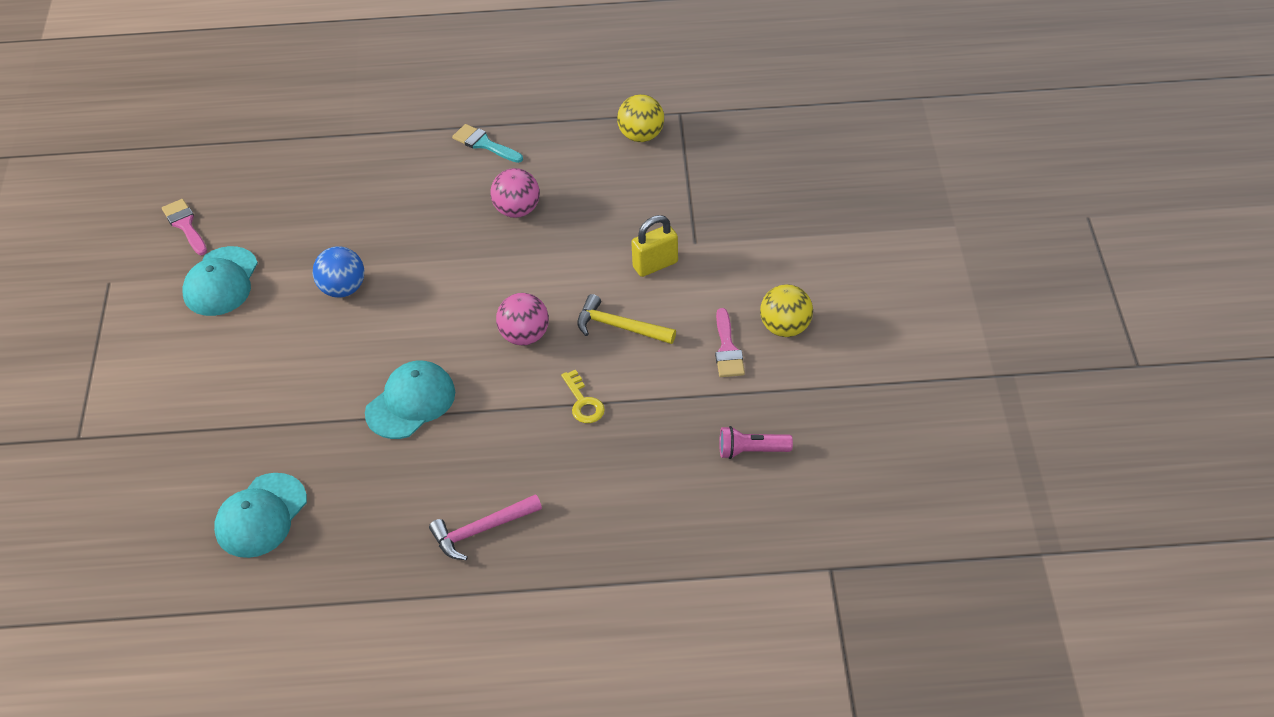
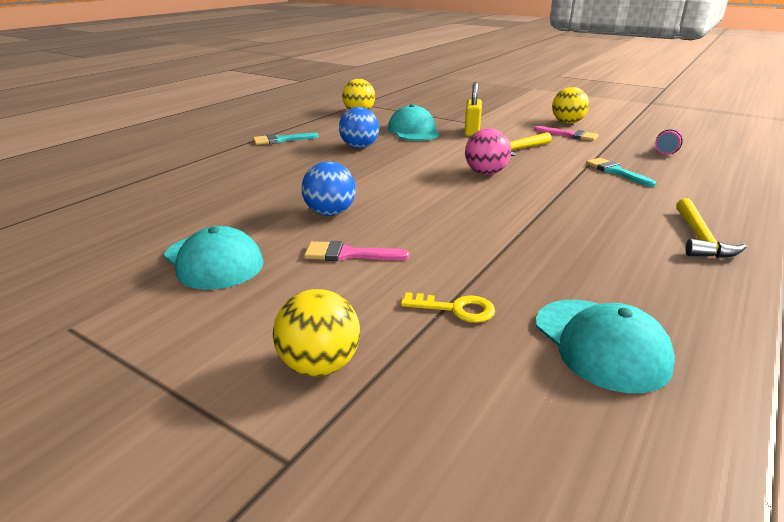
camera: 55 degrees left, 20 degrees down
(151, 405) = (319, 365): none -> yellow ball
(185, 225) = (100, 255): pink brush -> pink brush (348, 254)
(410, 402) = (508, 224): turquoise cap -> turquoise cap (413, 131)
(481, 530) = (700, 238): pink hammer -> yellow hammer
(517, 210) = (359, 147): pink ball -> blue ball
(583, 402) = (577, 174): yellow key -> yellow key (456, 309)
(619, 429) = (615, 171): none -> turquoise brush

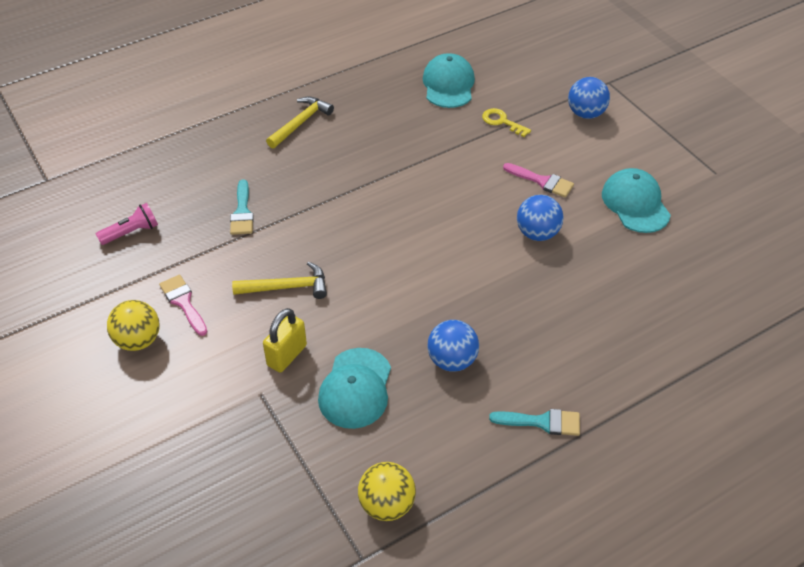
camera: 155 degrees left, 20 degrees up
(319, 365) = (585, 113): yellow ball -> blue ball
(485, 173) = (361, 251): pink ball -> none

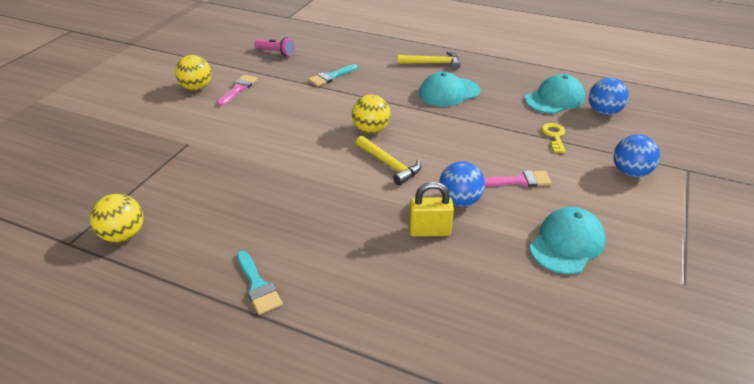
camera: 55 degrees right, 10 degrees down
(287, 287) = (285, 116): yellow hammer -> yellow hammer (389, 164)
(287, 355) = (227, 140): yellow padlock -> yellow padlock (429, 231)
(355, 388) = (220, 178): turquoise cap -> turquoise cap (449, 92)
(378, 233) = (371, 130): none -> yellow ball
(452, 360) = (283, 211): blue ball -> blue ball (603, 112)
(542, 181) = (519, 181): pink brush -> pink brush turned 90 degrees counterclockwise

